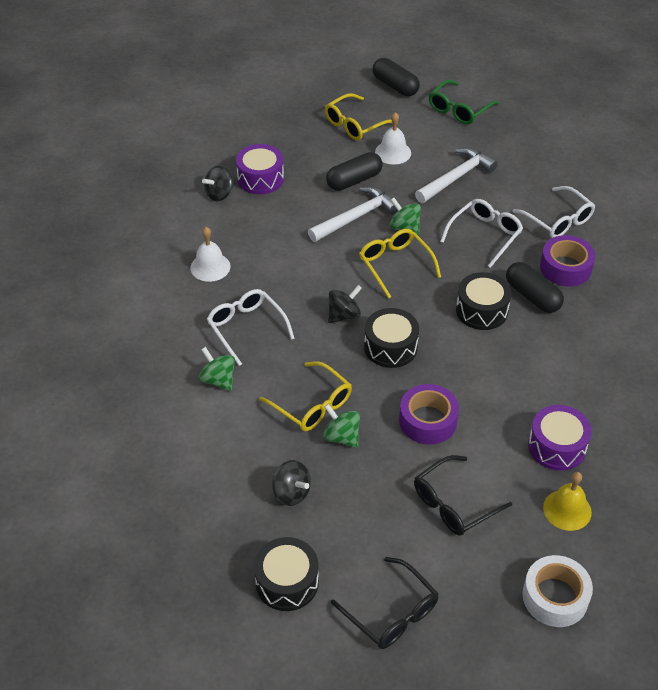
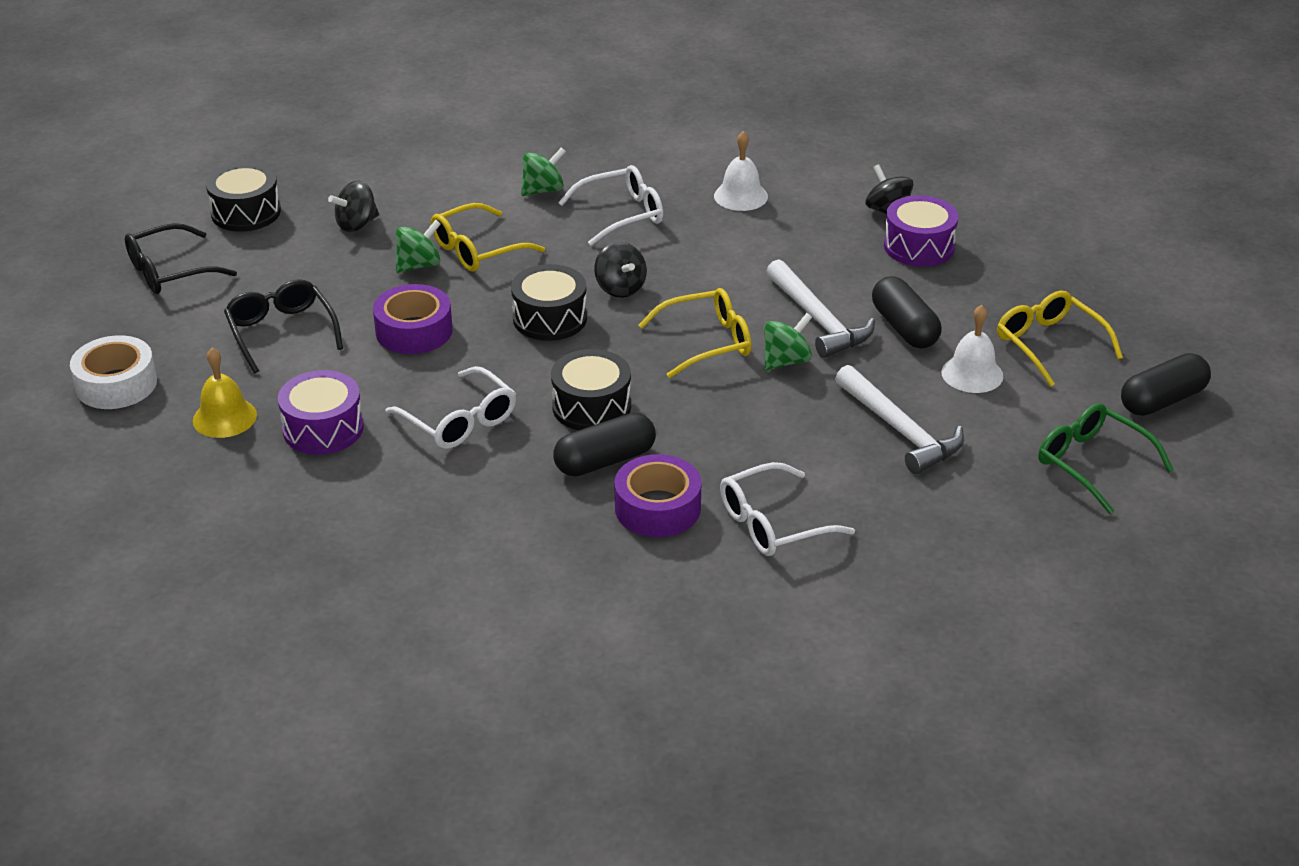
camera: 100 degrees right, 10 degrees down
(485, 235) = (752, 437): white glasses -> white glasses (459, 421)

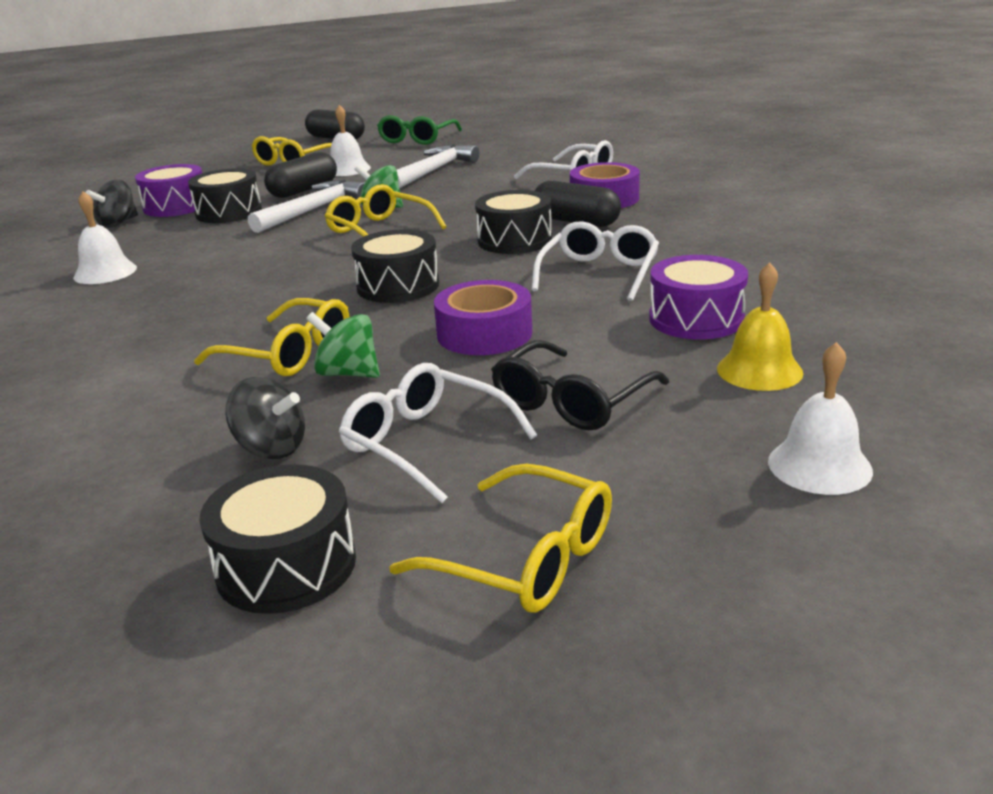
camera: 115 degrees left, 10 degrees down
(116, 384) = (819, 465): white tape -> white bell
(170, 271) = (525, 558): black glasses -> yellow glasses
(543, 190) = (120, 359): green spinning top -> none
(620, 288) = (318, 274): black spinning top -> none
(622, 214) = (166, 308): white glasses -> white glasses (426, 443)
(863, 272) = (229, 212): none -> black drum

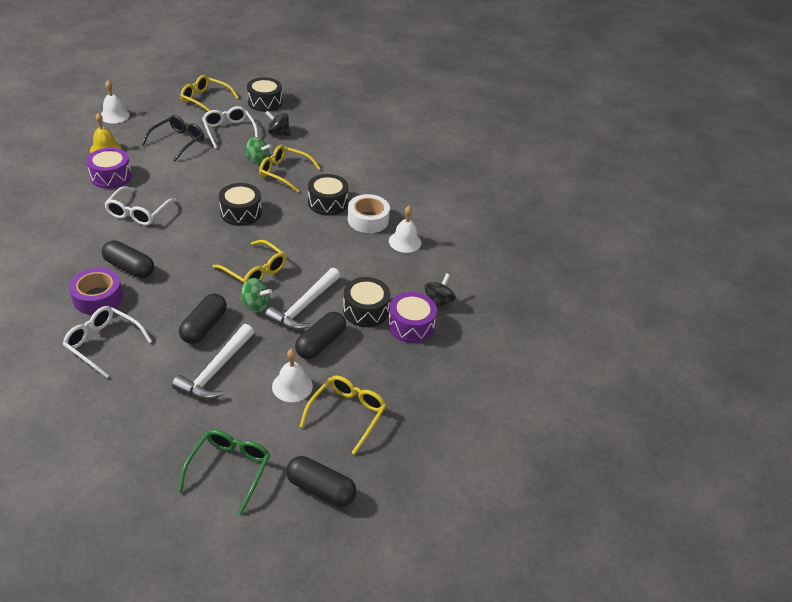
camera: 170 degrees right, 15 degrees up
(149, 293) = (368, 220): none -> white tape
(426, 443) = (229, 131): white glasses -> white glasses turned 150 degrees counterclockwise
(451, 190) = (204, 327): none -> black capsule
(484, 333) = (203, 176): purple tape -> none
(514, 240) = (173, 249): black drum -> black drum (327, 203)

